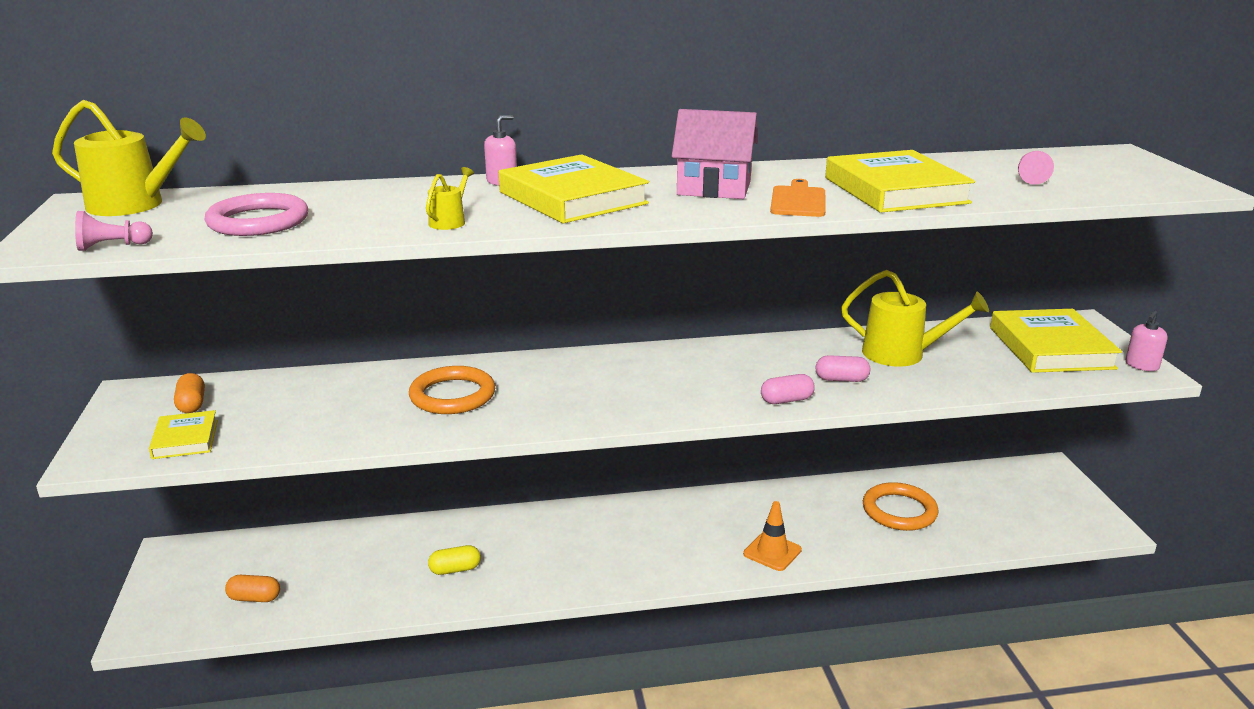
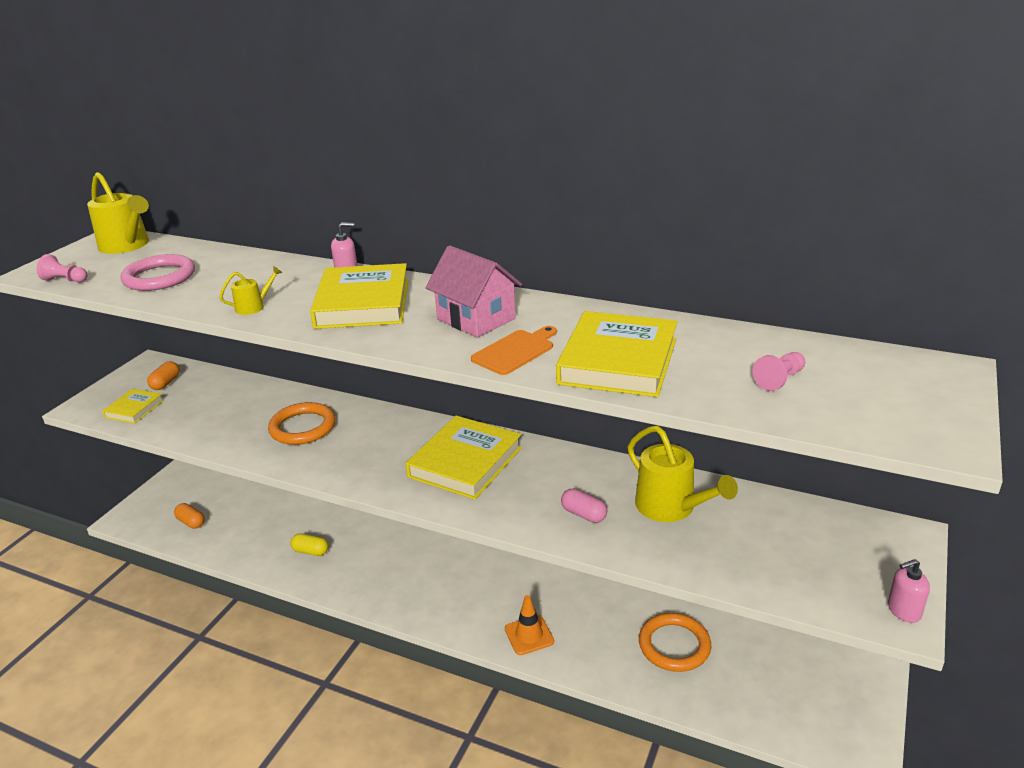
camera: 35 degrees right, 5 degrees up
(786, 400) = (514, 518): pink capsule -> none
(1051, 348) = (830, 553): yellow book -> yellow book (465, 462)

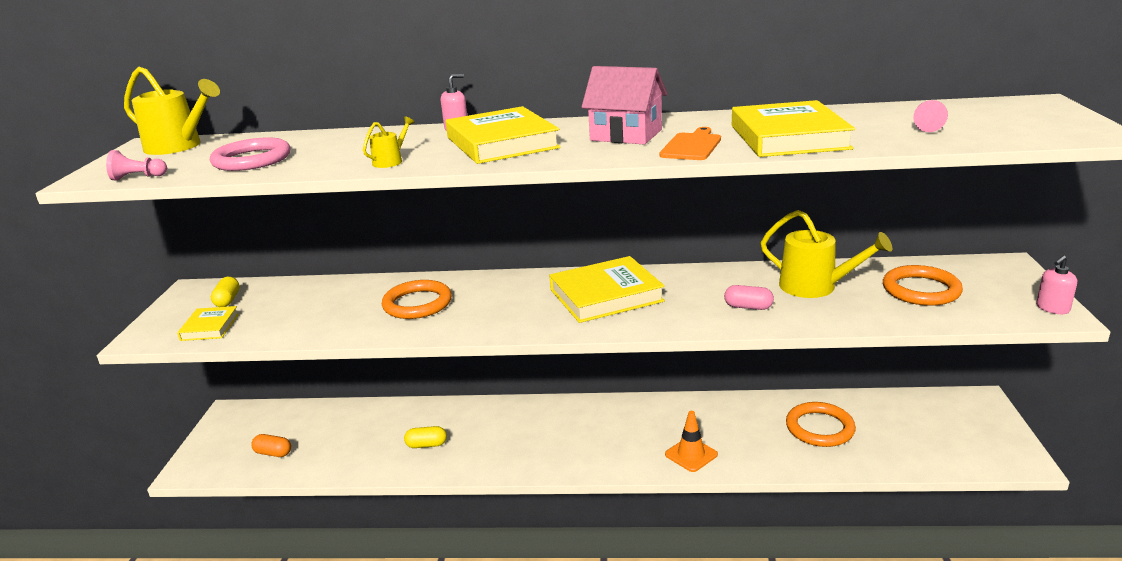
camera: 20 degrees left, 5 degrees down
(166, 383) = (227, 300): orange capsule -> yellow capsule
(465, 462) = (606, 295): yellow book -> yellow book turned 60 degrees clockwise
(778, 543) = (921, 290): none -> orange ring

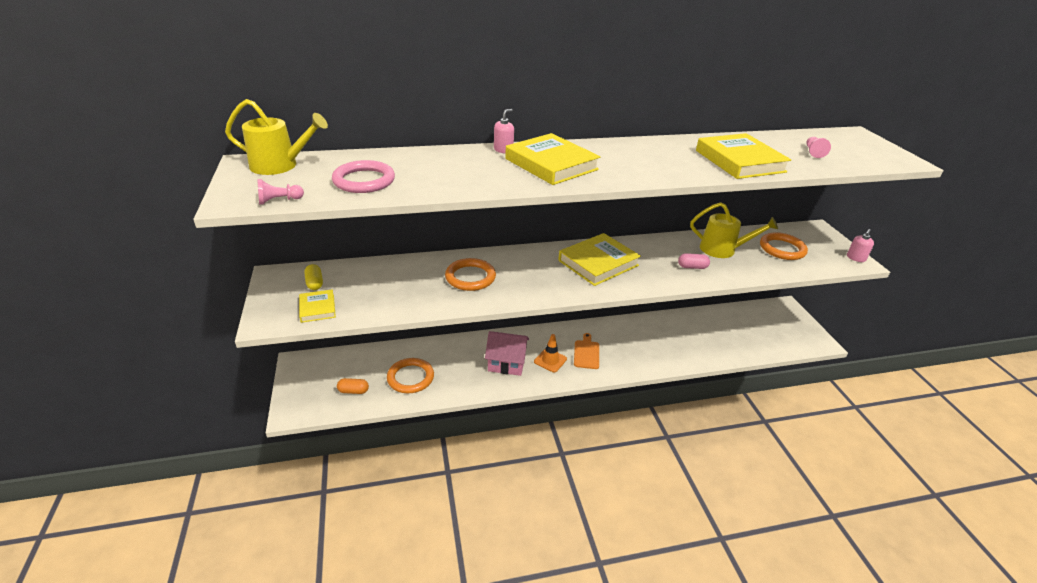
camera: 20 degrees left, 10 degrees up
(390, 161) = (483, 182): yellow watering can -> none
(426, 445) = (466, 371): yellow capsule -> none
(626, 135) = (633, 158): pink house -> pink house (506, 363)
(691, 454) = (642, 359): orange traffic cone -> orange traffic cone (550, 360)
(692, 146) = (686, 168): orange cutting board -> orange cutting board (586, 353)
(819, 428) = (708, 333): orange ring -> orange ring (410, 378)

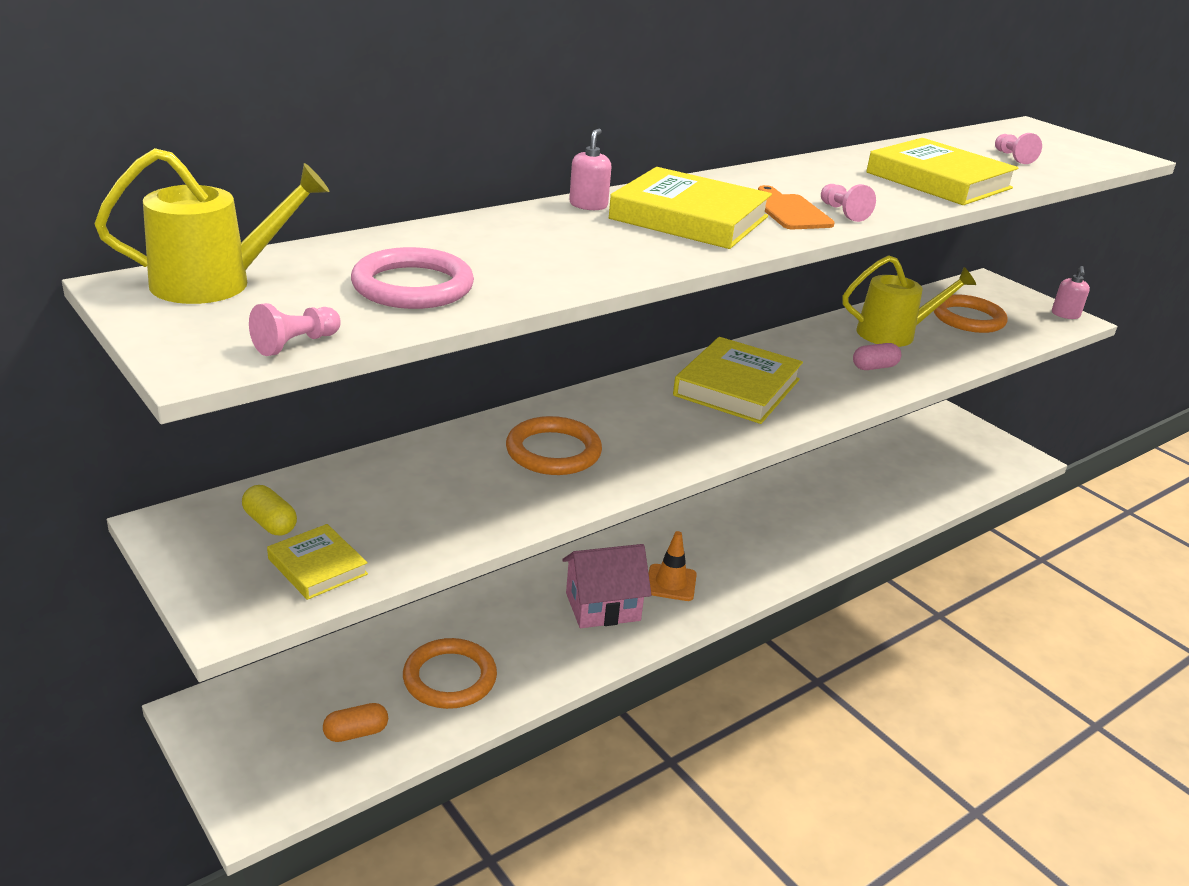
camera: 25 degrees left, 5 degrees down
(586, 353) = (719, 556): orange cutting board -> orange cutting board (790, 211)
(649, 173) = (843, 212): none -> pink pawn

